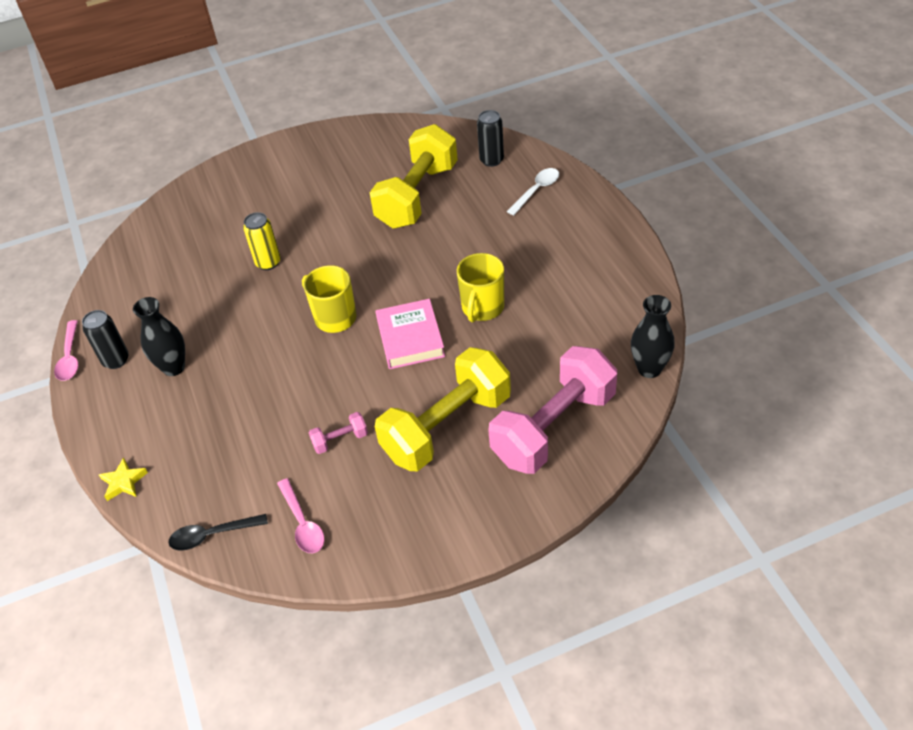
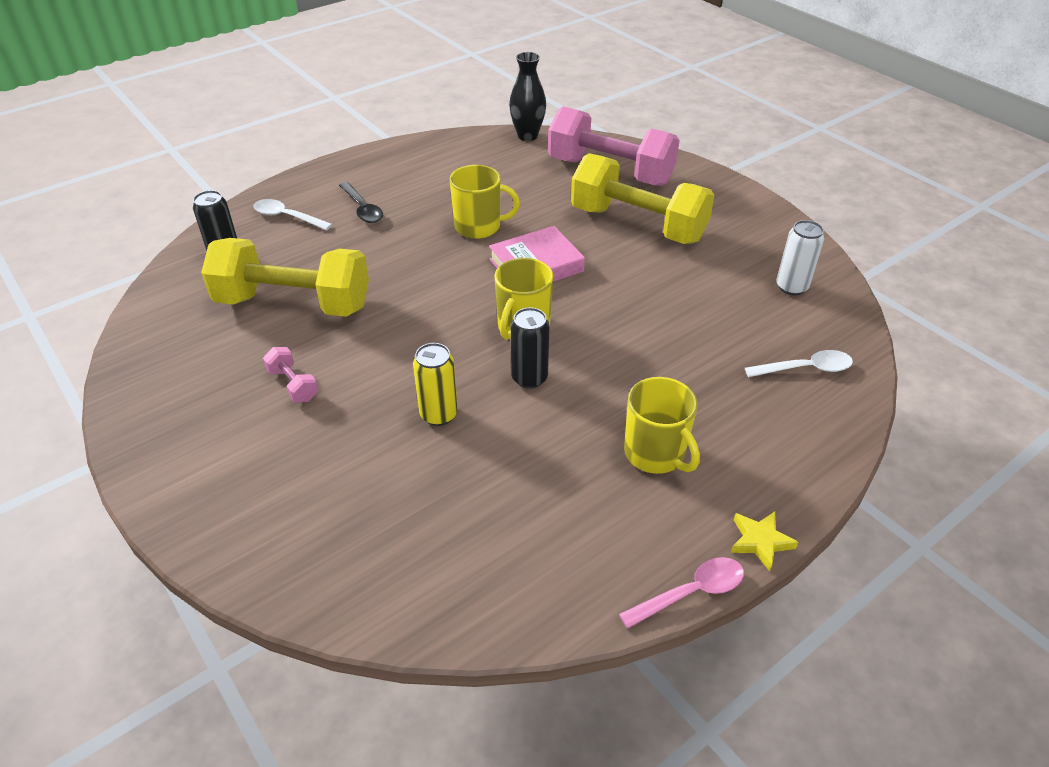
camera: 110 degrees left, 5 degrees down
(116, 360) = (671, 527): black can -> black can (529, 378)
(123, 482) = (839, 439): yellow star -> yellow star (760, 541)
(174, 367) = (655, 454): black vase -> yellow mug
(200, 490) = (805, 369): none -> white spoon
(212, 535) = (846, 343): black spoon -> black spoon (362, 209)
(302, 523) = (791, 287): pink spoon -> white can
(340, 440) = (687, 285): pink dumbbell -> pink dumbbell (293, 385)

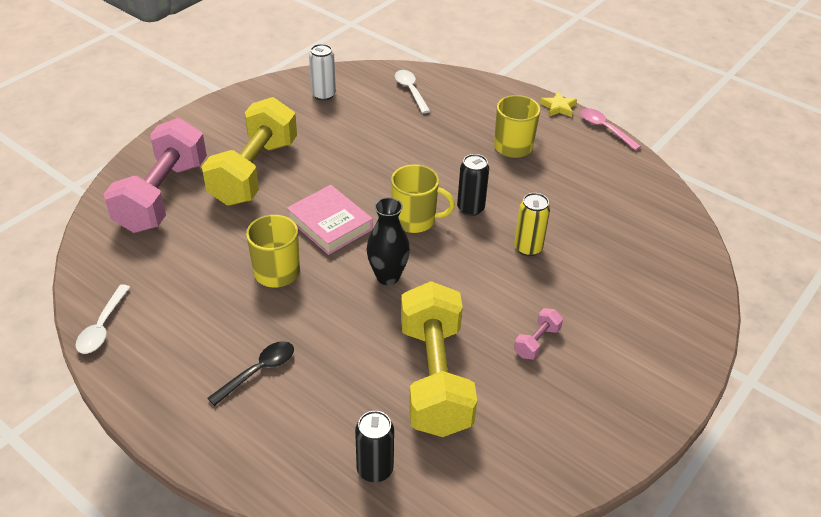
camera: 105 degrees left, 0 degrees up
(287, 217) = (286, 437): white spoon -> white spoon (102, 327)
(527, 136) = (86, 264): black vase -> black vase (387, 276)

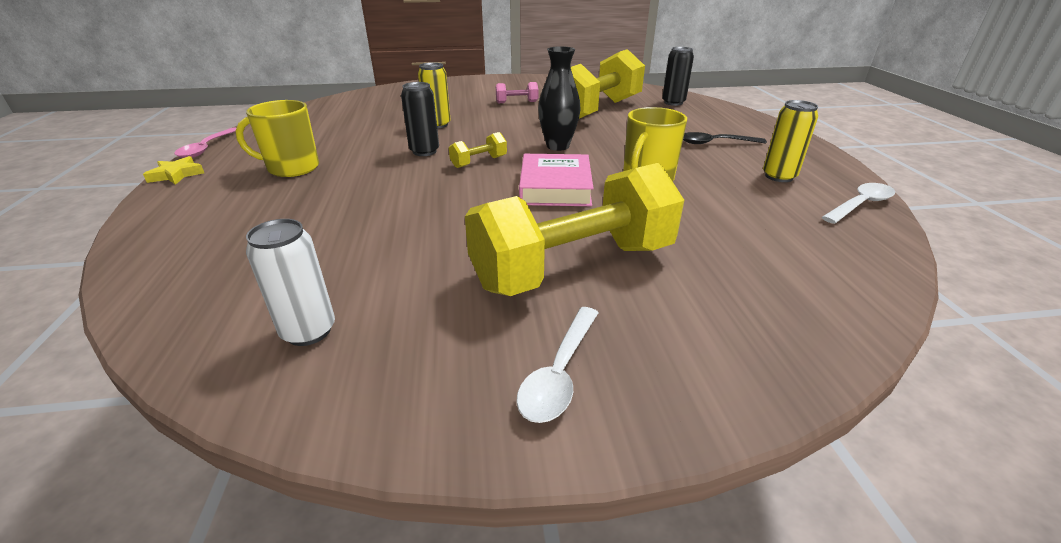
camera: 135 degrees left, 10 degrees down
(163, 196) = (737, 297): pink dumbbell -> none
(175, 336) = (779, 176): none -> yellow can
(410, 91) = (214, 265): white spoon -> white spoon (559, 373)
(415, 220) = (479, 162): yellow mug -> yellow dumbbell

